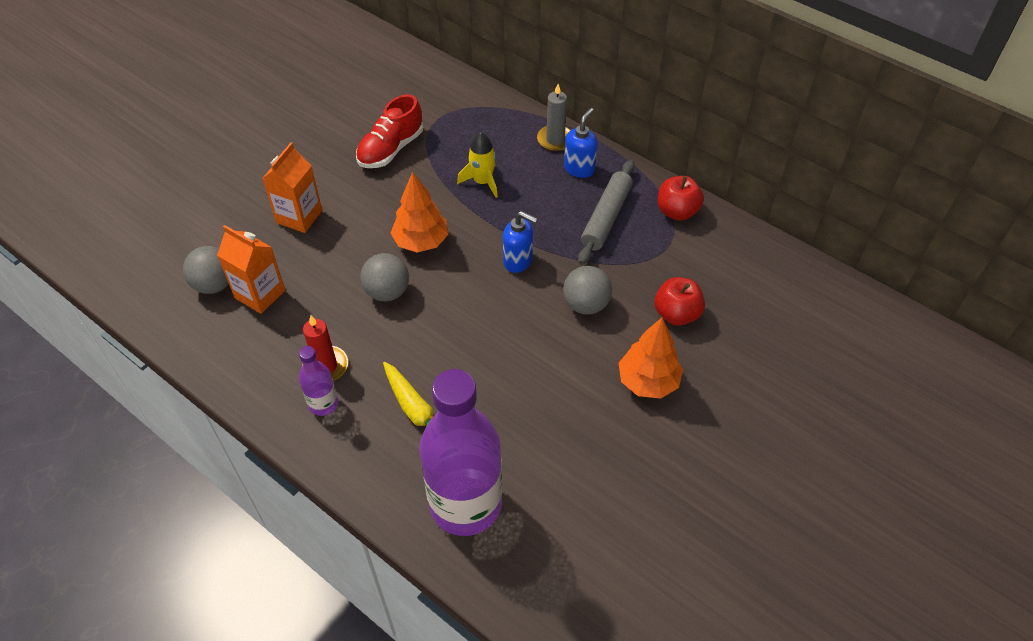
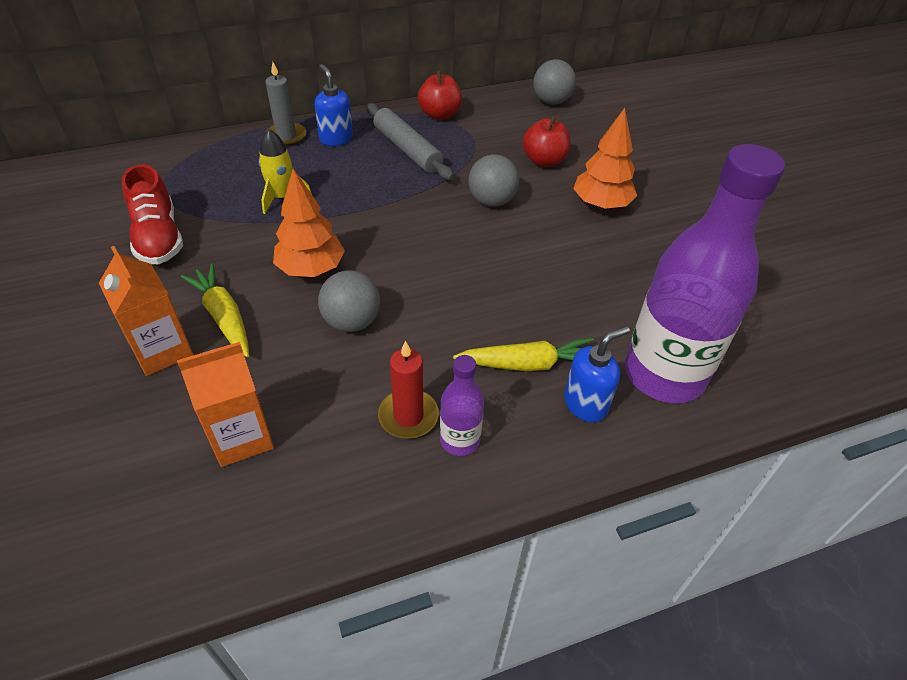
camera: 60 degrees left, 5 degrees down
(214, 284) = (176, 481): grey ball -> grey ball (551, 101)
(346, 226) = (223, 316): none -> yellow carrot
(518, 261) = (404, 217): blue soap dispenser -> blue soap dispenser (585, 404)

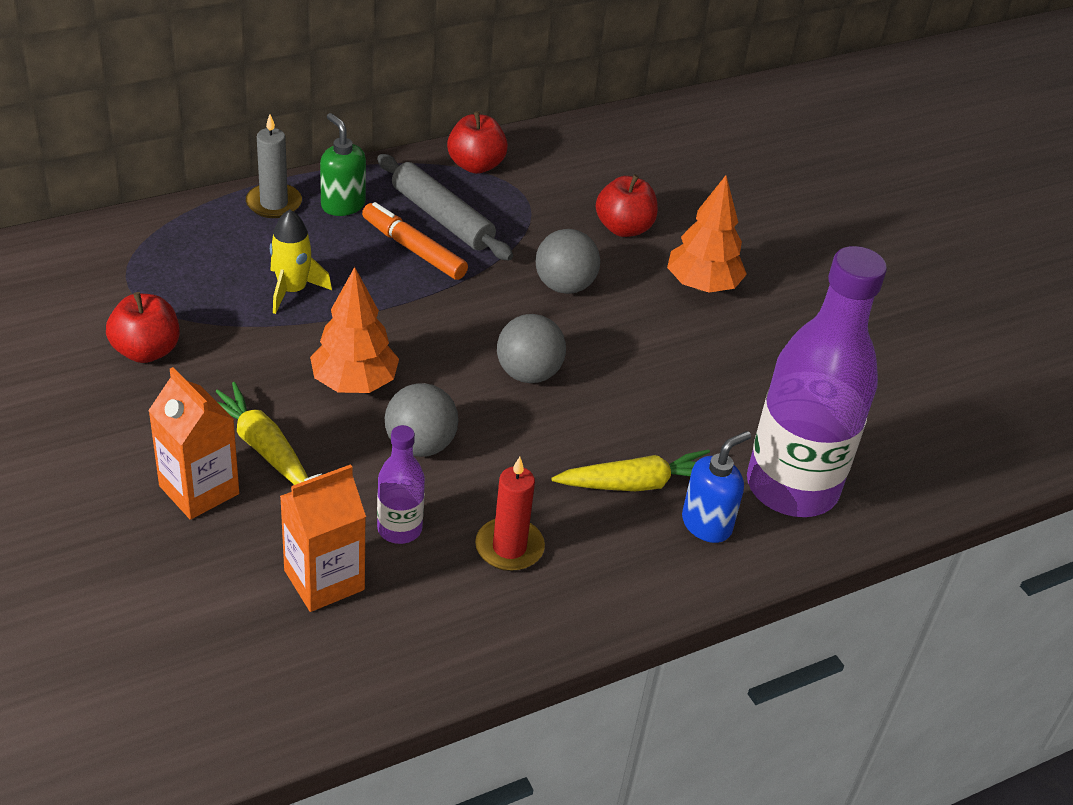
camera: 10 degrees left, 5 degrees down
(158, 238) = (146, 351): red shoe -> red apple
(336, 139) = (343, 205): blue soap dispenser -> green soap dispenser
(381, 171) = (413, 249): none -> orange marker
(460, 440) = (572, 570): purple bottle -> purple bottle (399, 529)
(551, 101) = (623, 141): grey ball -> grey ball (528, 373)

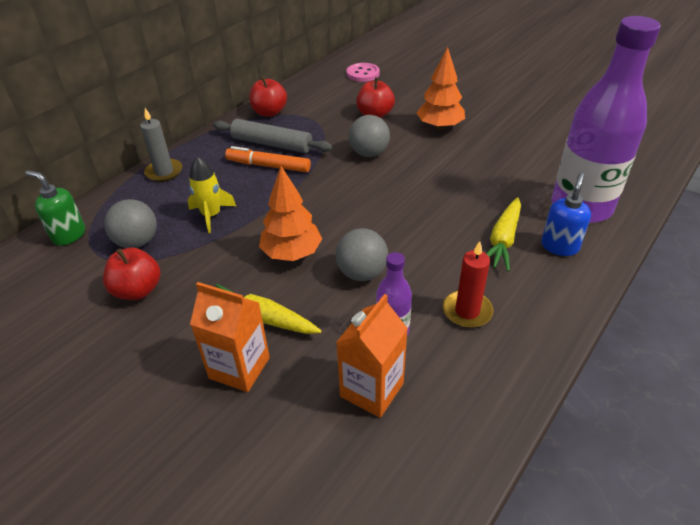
camera: 20 degrees left, 0 degrees up
(343, 205) = (208, 158): green soap dispenser -> green soap dispenser (69, 235)
(528, 373) = (389, 206): grey ball -> grey ball (137, 242)
(637, 484) = (503, 240): yellow carrot -> yellow carrot turned 150 degrees clockwise
(663, 151) = (363, 74): none -> pink button

